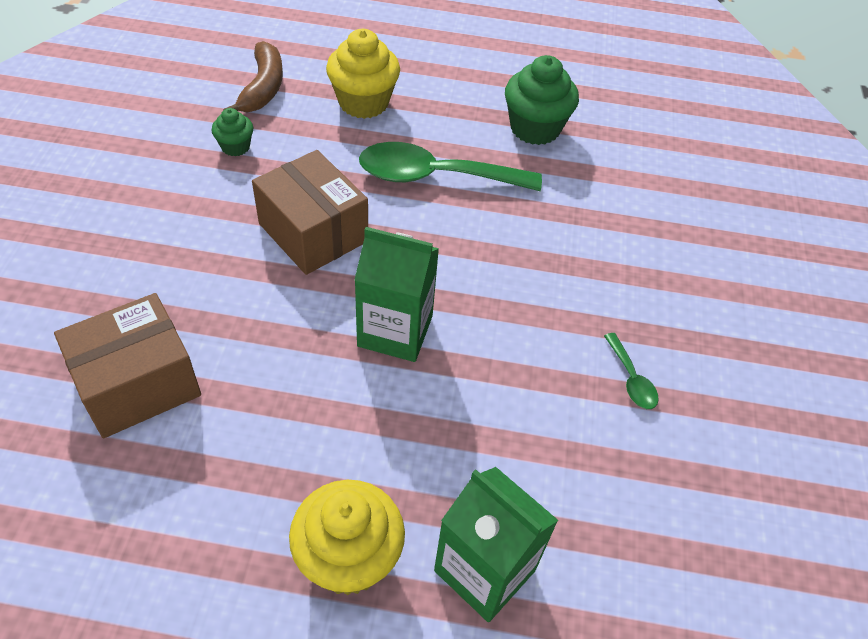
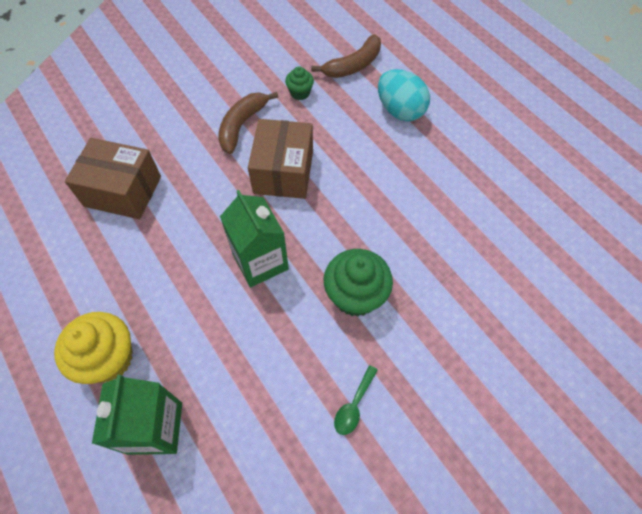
camera: 50 degrees right, 10 degrees up
(206, 218) = (242, 125): none -> brown banana
(363, 102) = (400, 110): yellow cupcake -> turquoise egg
(436, 176) = (389, 187): green spoon -> none
(535, 128) = (491, 199): green cupcake -> green cupcake (355, 295)

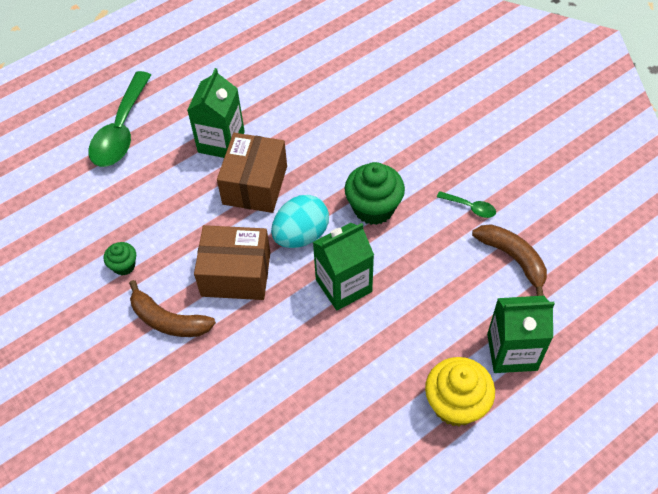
camera: 90 degrees left, 5 degrees down
(123, 191) = (260, 433): brown box -> brown box (255, 185)
(353, 65) = (87, 216): brown banana -> brown banana (513, 259)
(400, 110) = (159, 173): turquoise egg -> turquoise egg (301, 235)
(441, 157) = (221, 142): none -> green carton
(451, 81) = (121, 130): none -> green spoon

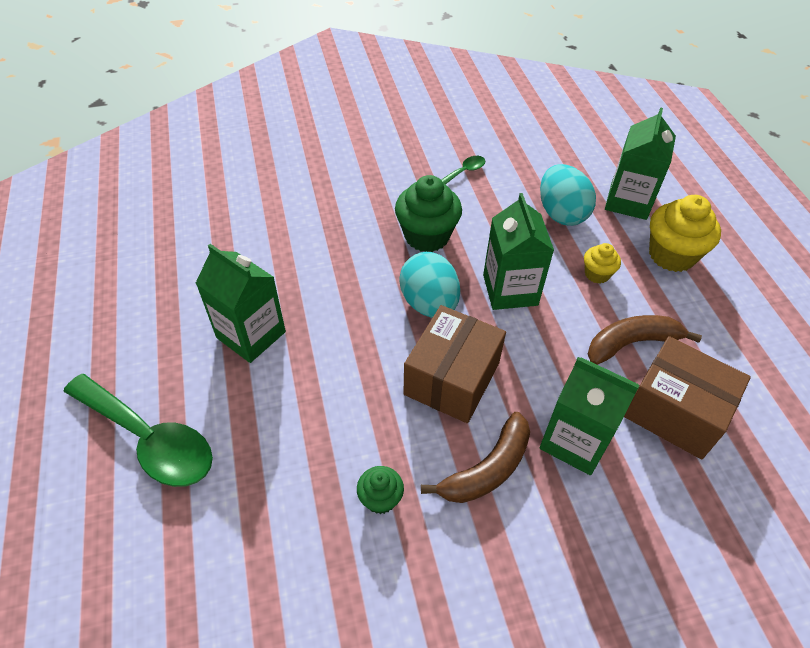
camera: 70 degrees left, 5 degrees down
(214, 370) = (575, 441): none -> green carton
(255, 185) = (336, 322): brown box -> brown box (675, 411)
(396, 346) = (597, 274): none -> yellow cupcake
(460, 299) = (561, 213): none -> turquoise egg
(513, 259) = (533, 167): brown banana -> brown banana (631, 343)

